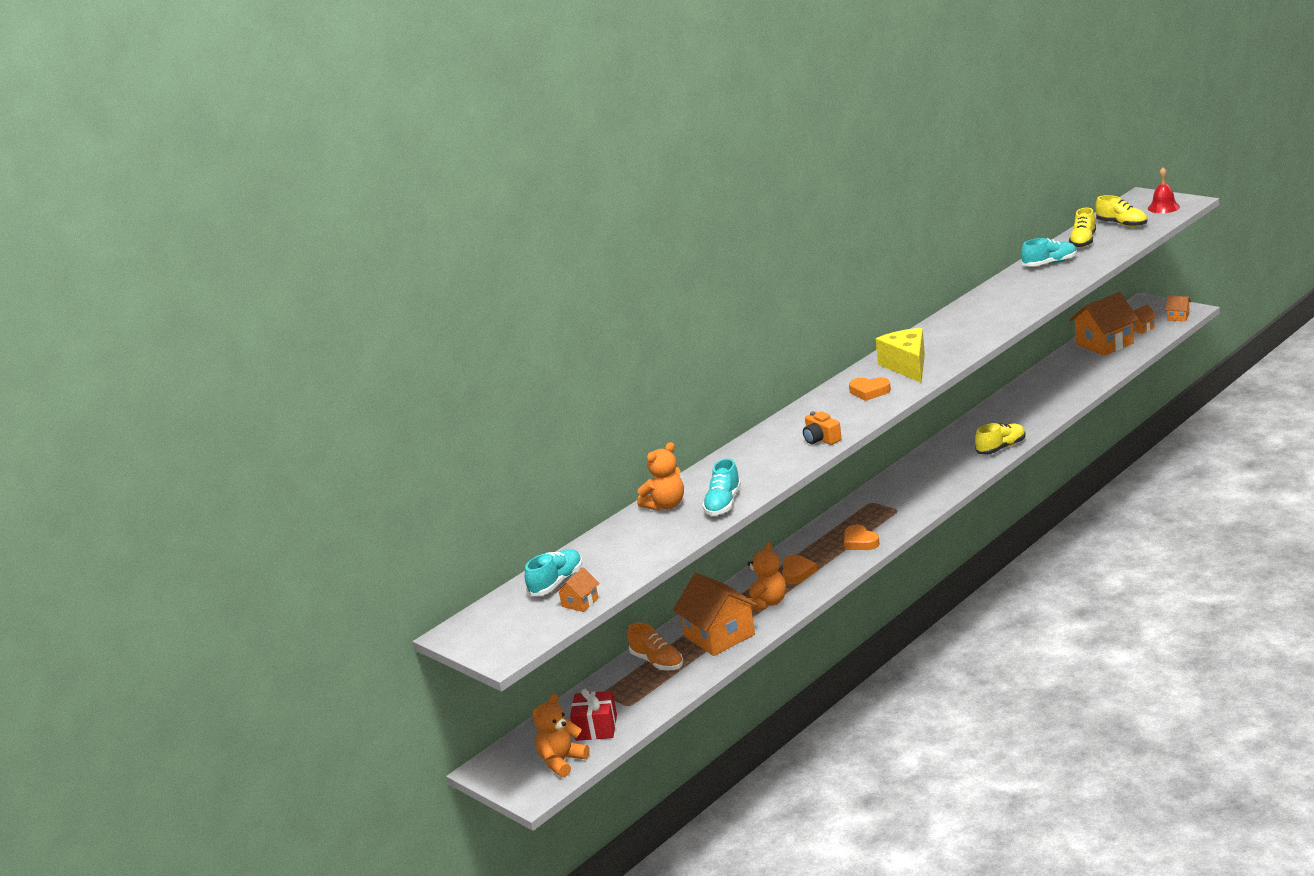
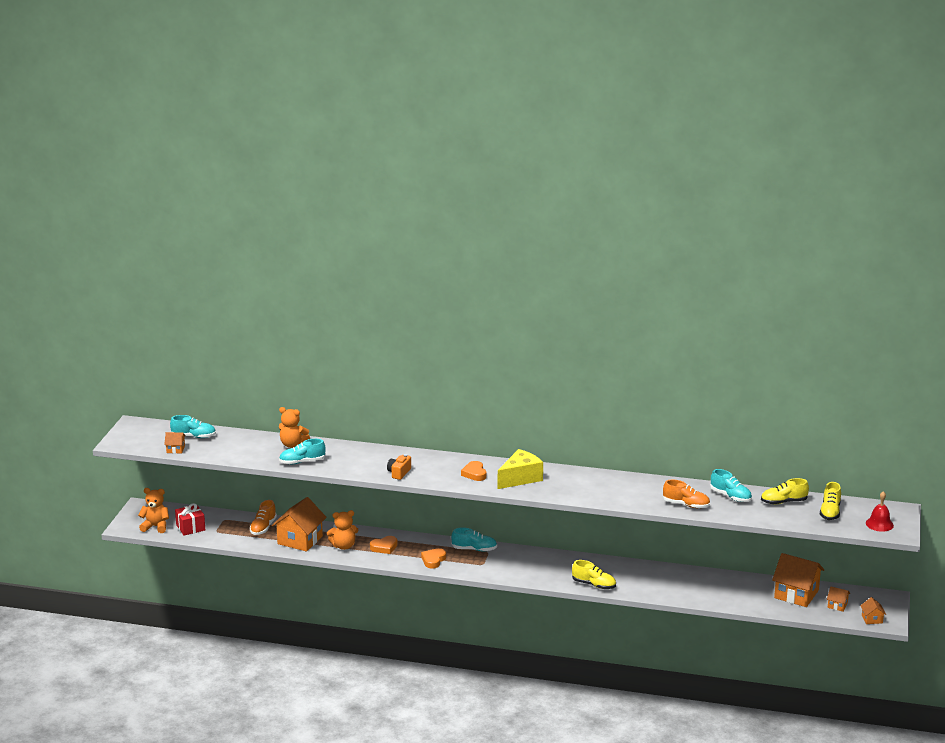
camera: 55 degrees right, 0 degrees up
(857, 510) = (474, 549): none -> turquoise shoe
(1050, 287) = (686, 505): none -> orange shoe

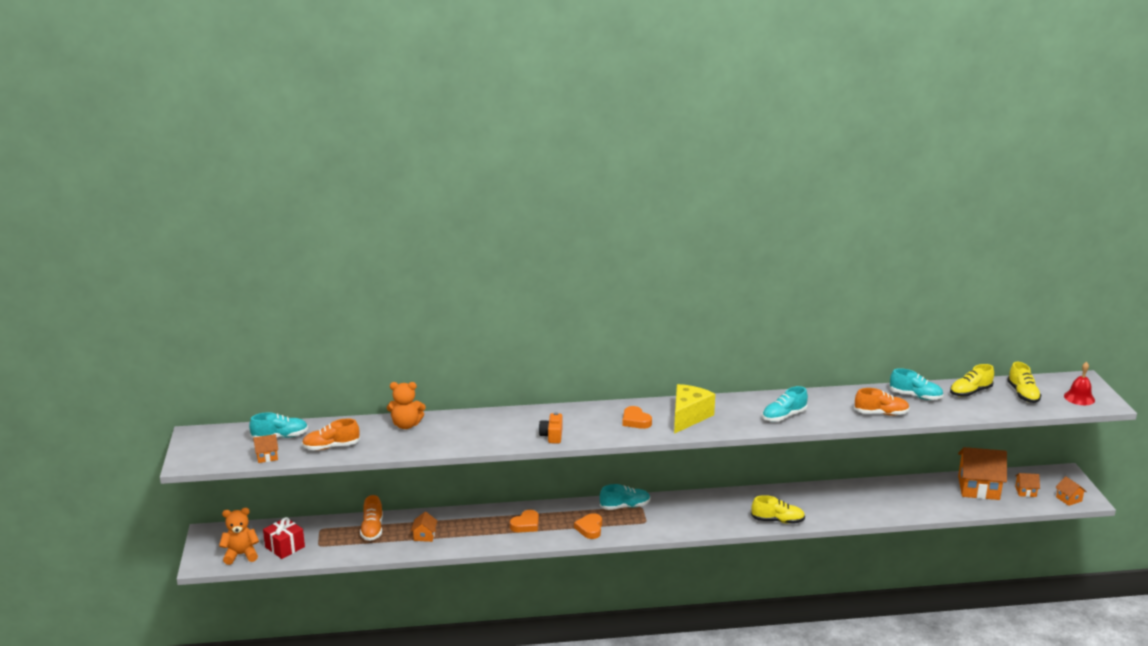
camera: 20 degrees left, 0 degrees up
(226, 451) = (331, 447): none -> orange shoe
(300, 540) = (424, 536): orange house -> orange house, size x0.47
(302, 462) = (431, 443): turquoise shoe -> turquoise shoe (784, 416)
(343, 546) = (479, 533): orange teddy bear -> none

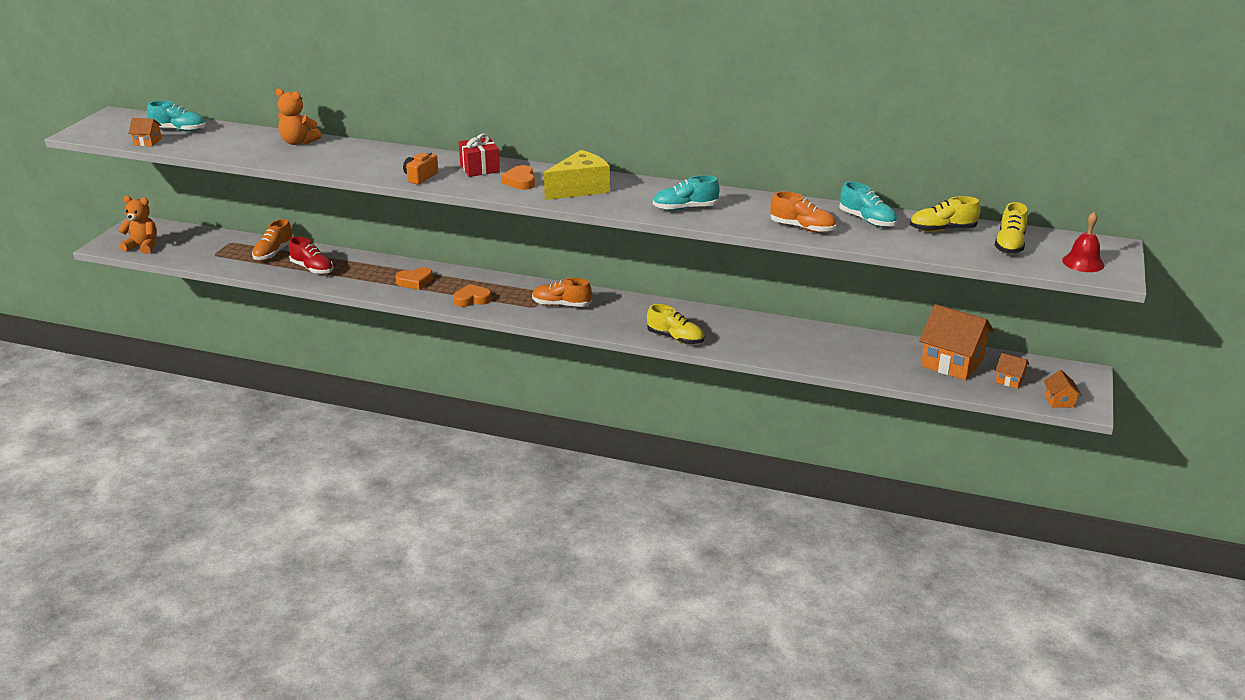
camera: 25 degrees right, 5 degrees up
(285, 547) = (184, 249): red gift -> red gift (479, 168)
(331, 447) = (210, 145): orange shoe -> orange shoe (561, 305)
(424, 536) = (312, 269): orange house -> red shoe
(590, 528) = (472, 299): orange heart -> orange heart turned 45 degrees clockwise
(625, 506) = (529, 288): turquoise shoe -> none

